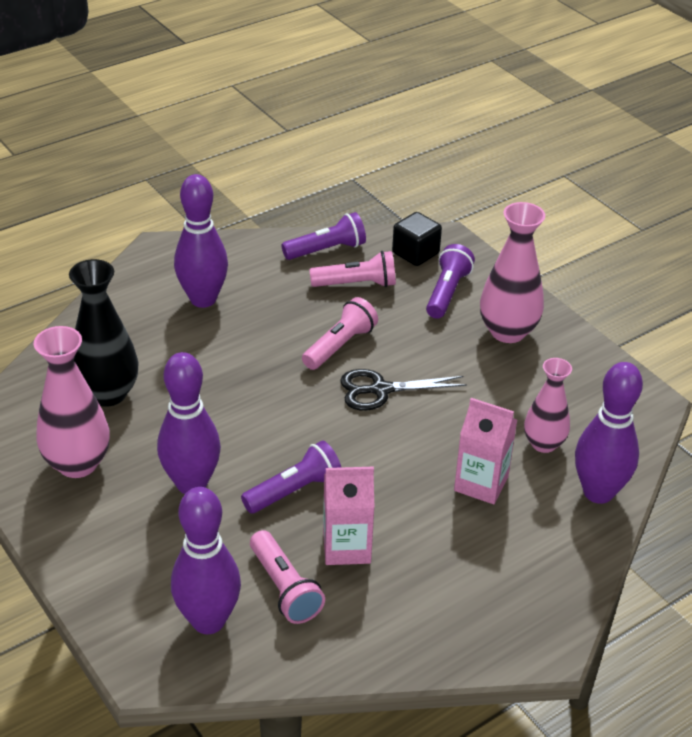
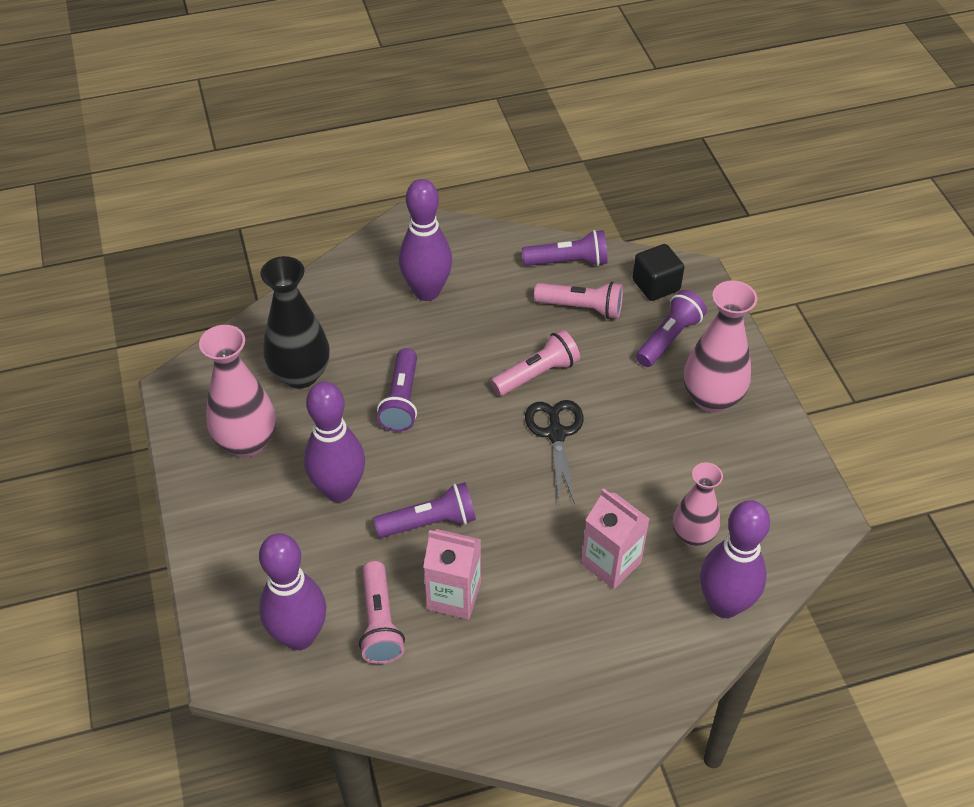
camera: 20 degrees right, 10 degrees up
(220, 394) = (401, 400): none -> purple flashlight
(380, 390) = (556, 434): black scissors -> black scissors turned 75 degrees clockwise

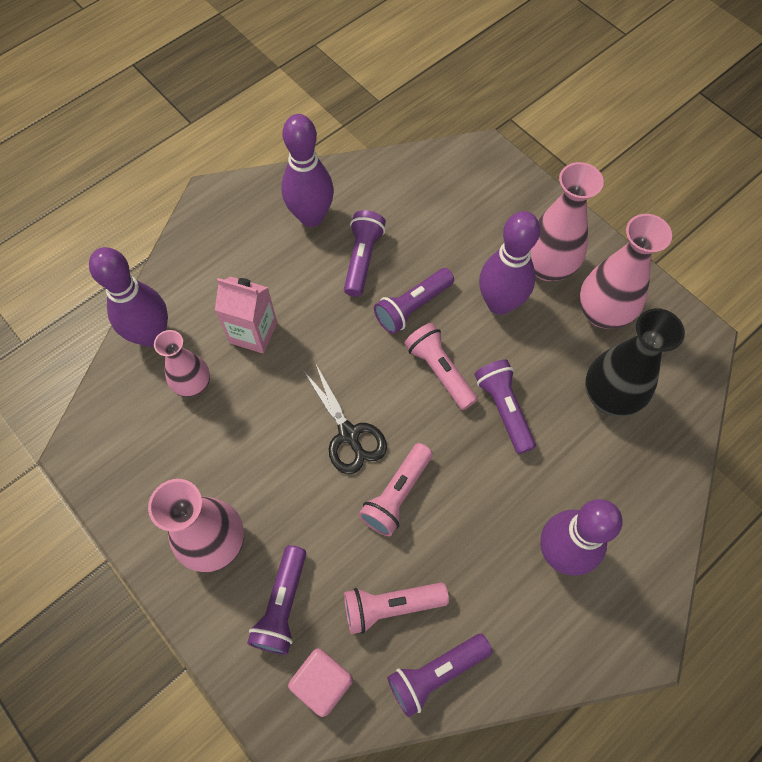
camera: 155 degrees right, 15 degrees up
(263, 506) = (547, 267): none -> pink vase
(299, 636) = (454, 190): purple bowling pin -> purple bowling pin (311, 217)
(380, 623) = (404, 220): pink flashlight -> pink flashlight (439, 371)
(454, 596) = (362, 259): pink carton -> purple flashlight
(656, 285) = (323, 682): black cube -> pink cube

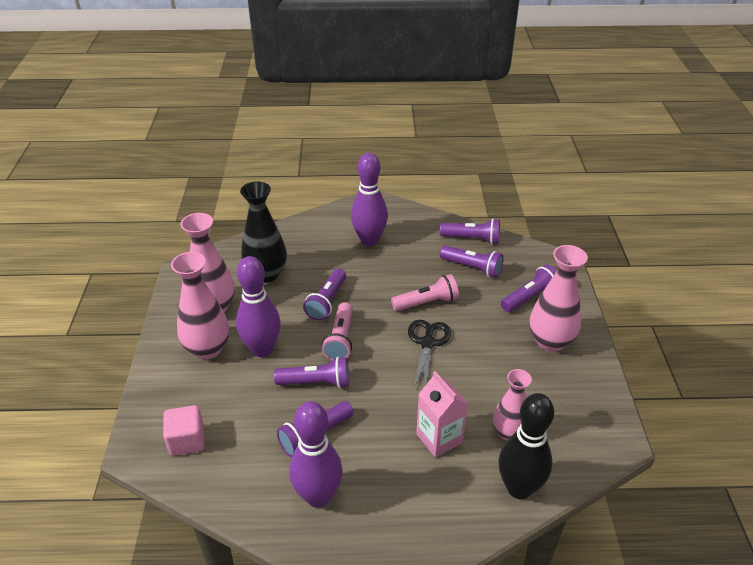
camera: 140 degrees left, 25 degrees down
(151, 335) = (519, 488): purple bowling pin -> black bowling pin
(323, 682) = (530, 263): pink cube -> pink cube (187, 441)
(390, 606) = (472, 268): pink flashlight -> purple flashlight

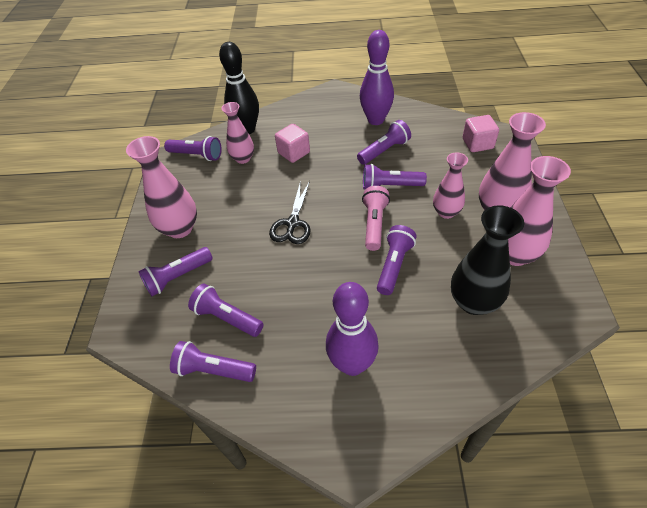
camera: 175 degrees left, 10 degrees up
(262, 349) = (446, 212): purple bowling pin -> pink vase
(427, 303) = (287, 267): pink flashlight -> none
(439, 438) = (294, 153): pink carton -> pink cube
(577, 441) = (197, 155): none -> purple flashlight

